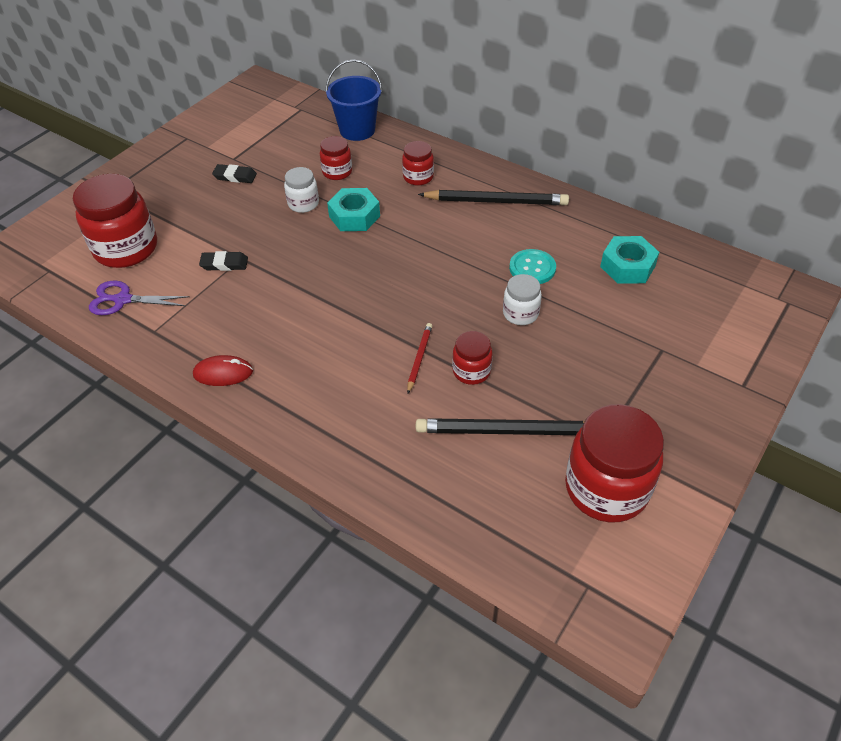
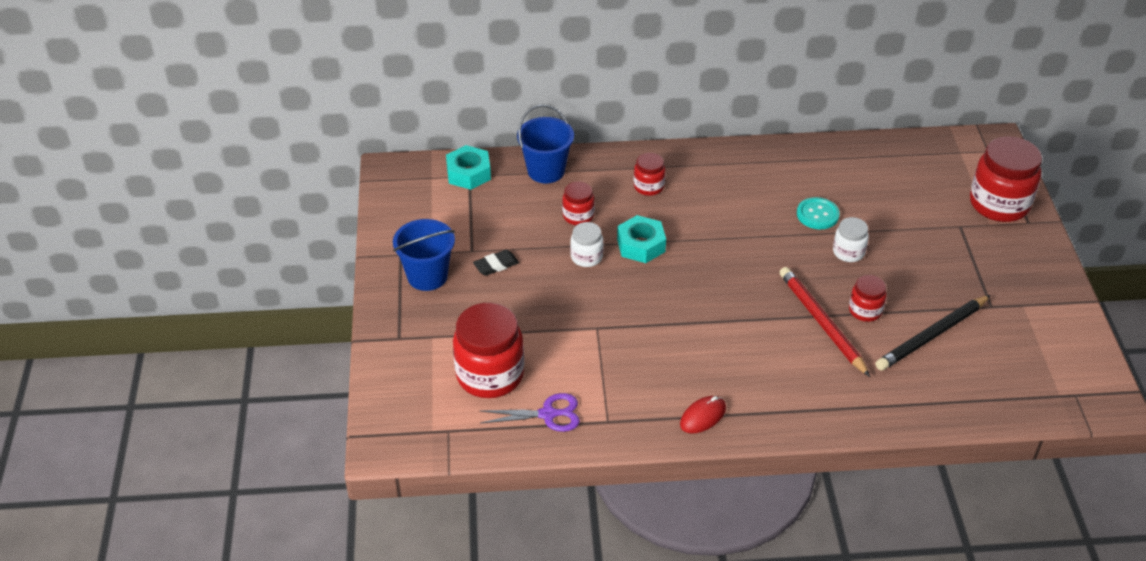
camera: 40 degrees left, 5 degrees down
(122, 300) = (548, 414): purple scissors -> purple scissors turned 150 degrees counterclockwise
(182, 160) = (427, 276): none -> blue bucket
(224, 264) = (590, 340): black eraser -> none
(419, 358) = (822, 323): red pencil -> red pencil, size x1.92
(496, 201) = (731, 176): black pencil -> none
(606, 488) = (1024, 333): red jar -> red jar (999, 204)
(627, 266) = (876, 178): turquoise nut -> turquoise nut (468, 173)

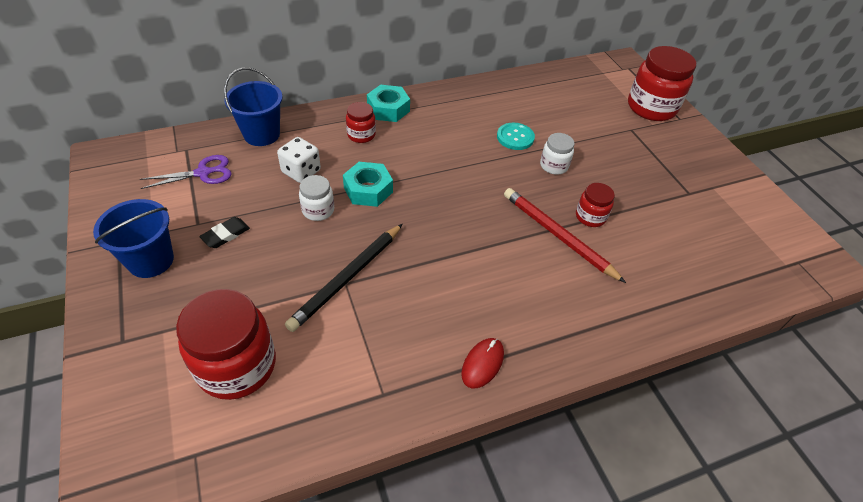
camera: 20 degrees left, 5 degrees up
(468, 173) = (185, 147): turquoise nut -> turquoise nut (388, 109)
(548, 414) = (313, 402): purple scissors -> purple scissors (203, 173)
(578, 216) = (301, 171): red jar -> white dice
(932, 335) = (656, 229): black pencil -> black pencil (347, 278)

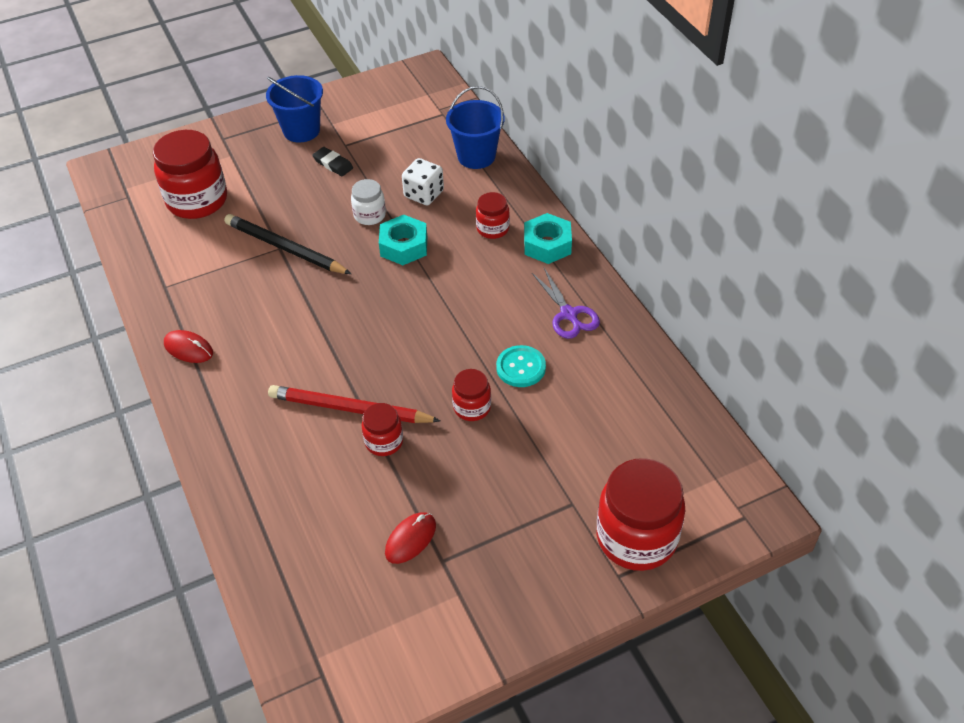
camera: 90 degrees right, 0 degrees up
(203, 173) = (411, 132): purple scissors -> purple scissors (569, 314)
(554, 166) = (472, 407): white jar -> red jar
(558, 236) = (350, 409): red pencil -> red pencil turned 120 degrees counterclockwise
(676, 208) = (410, 539): none -> red mouse

